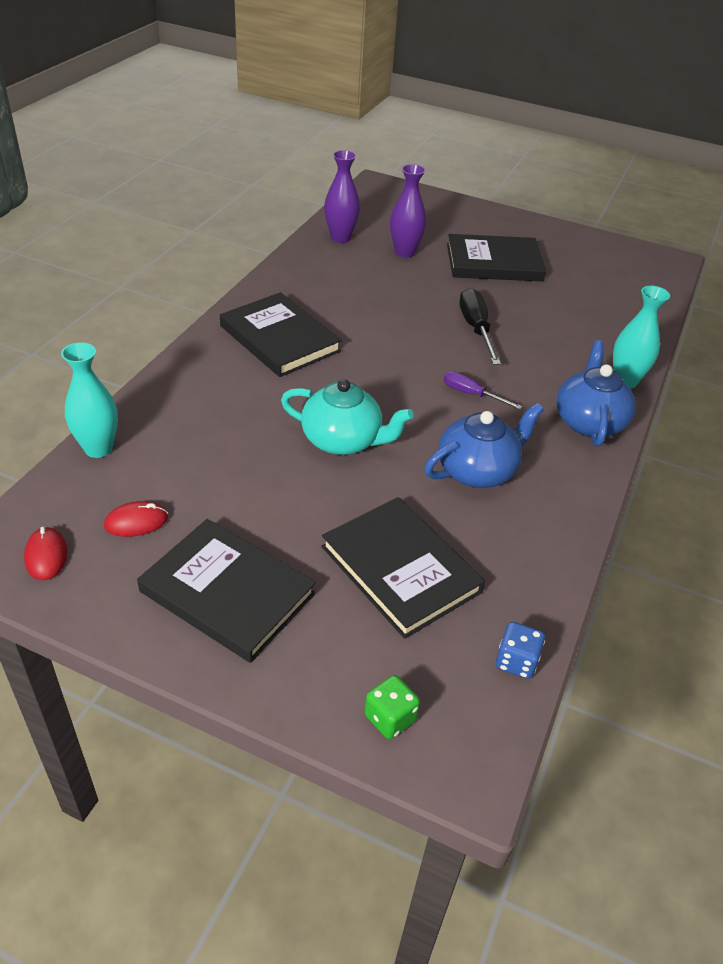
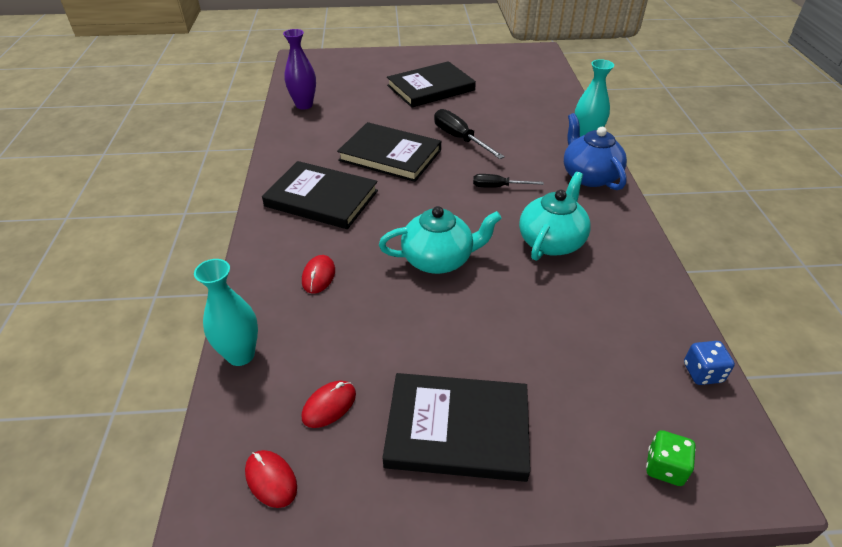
camera: 25 degrees left, 0 degrees up
(217, 409) = (318, 276): none -> red mouse
(400, 569) = (566, 342): black book -> black book (390, 155)
(404, 252) = (361, 100): purple vase -> none
(471, 394) = (498, 187): purple screwdriver -> black screwdriver
(477, 471) = (551, 241): blue teapot -> turquoise teapot

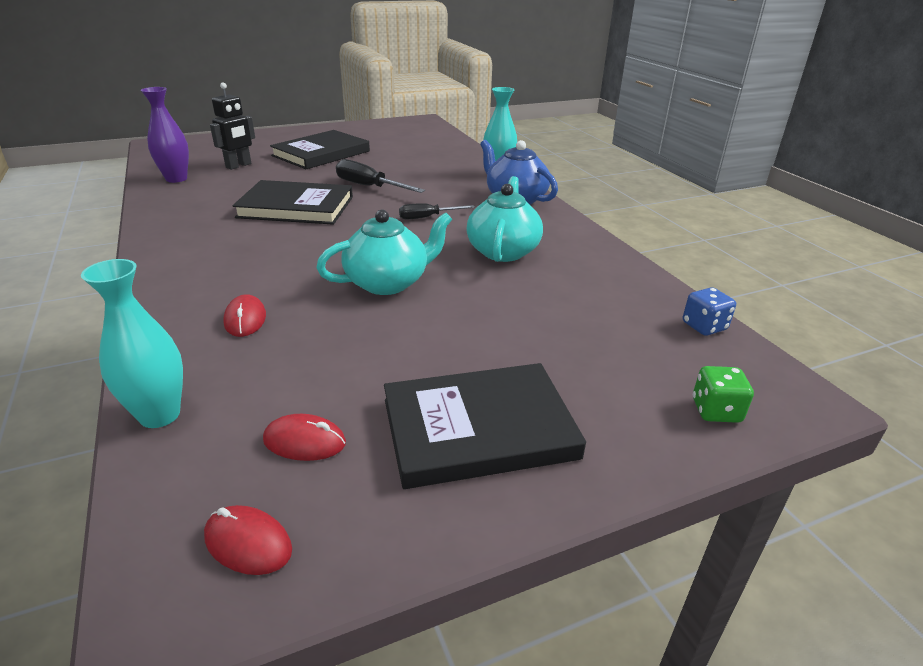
camera: 20 degrees left, 10 degrees down
(321, 198) = (225, 251): black book -> none
(329, 405) = (304, 441): red mouse -> red mouse turned 75 degrees clockwise
(357, 95) = (239, 166): none -> black robot

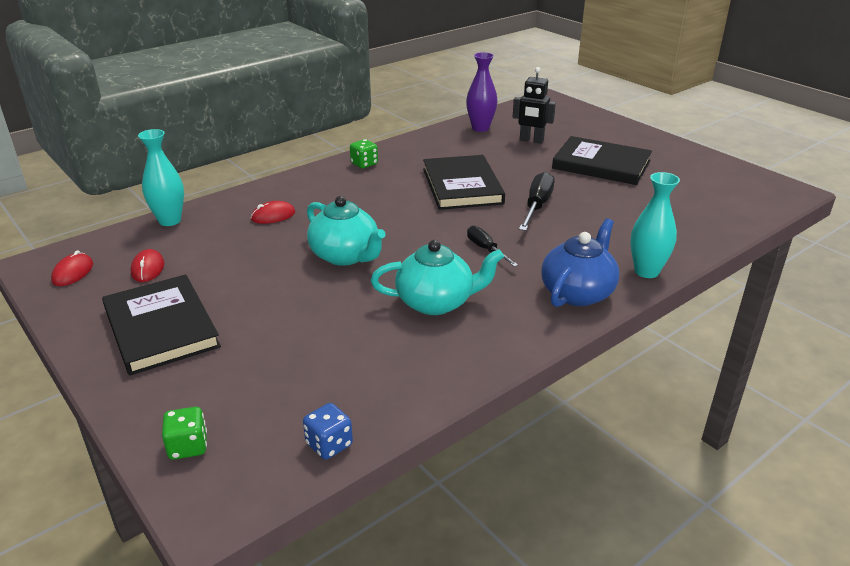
camera: 75 degrees right, 0 degrees up
(175, 246) = (364, 164): none -> green dice

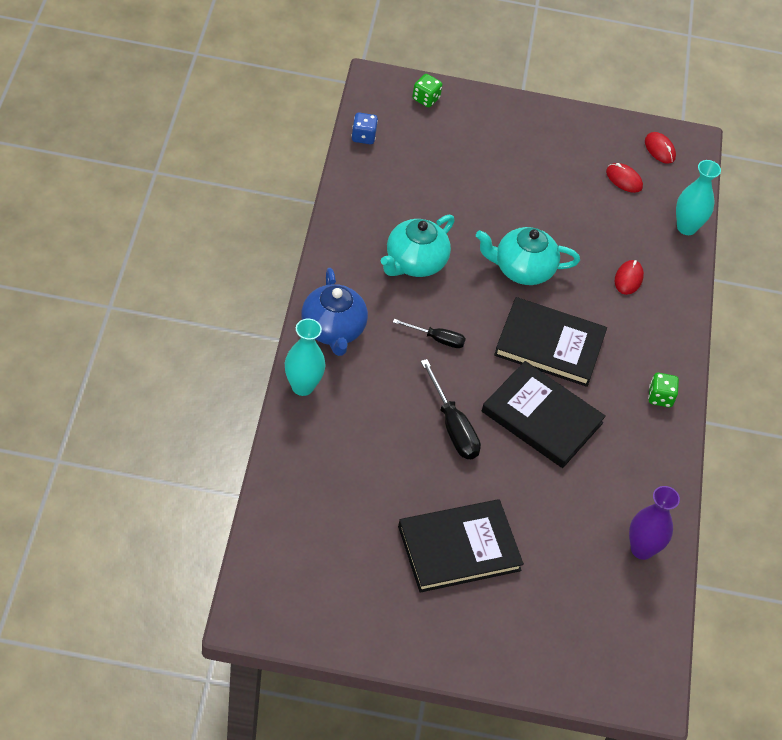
camera: 130 degrees right, 20 degrees up
(161, 327) = (543, 146): black book -> black book (549, 345)
(531, 140) = (567, 556): black robot -> none

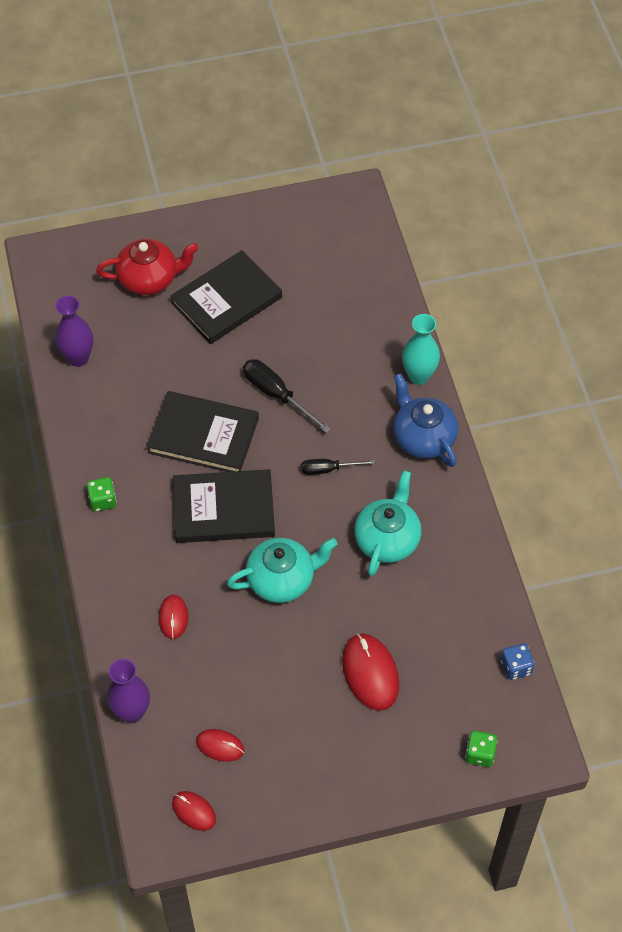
camera: 165 degrees right, 5 degrees up
(482, 178) = (370, 673): none -> red mouse
(534, 610) = (149, 279): none -> red teapot
(686, 227) = (132, 712): turquoise vase -> purple vase

